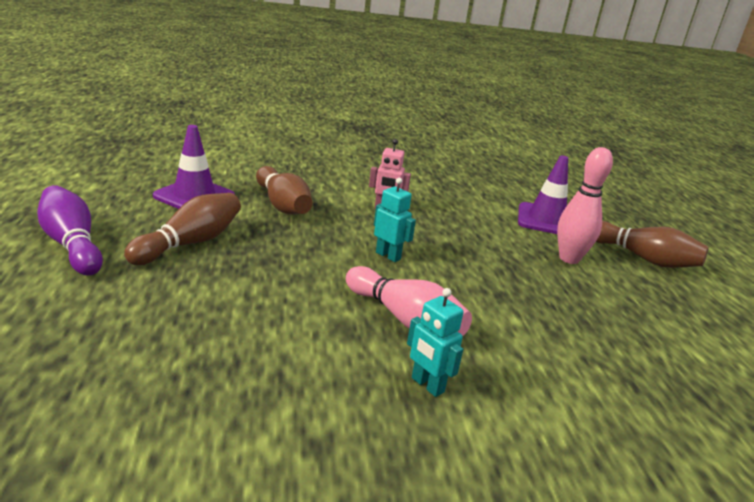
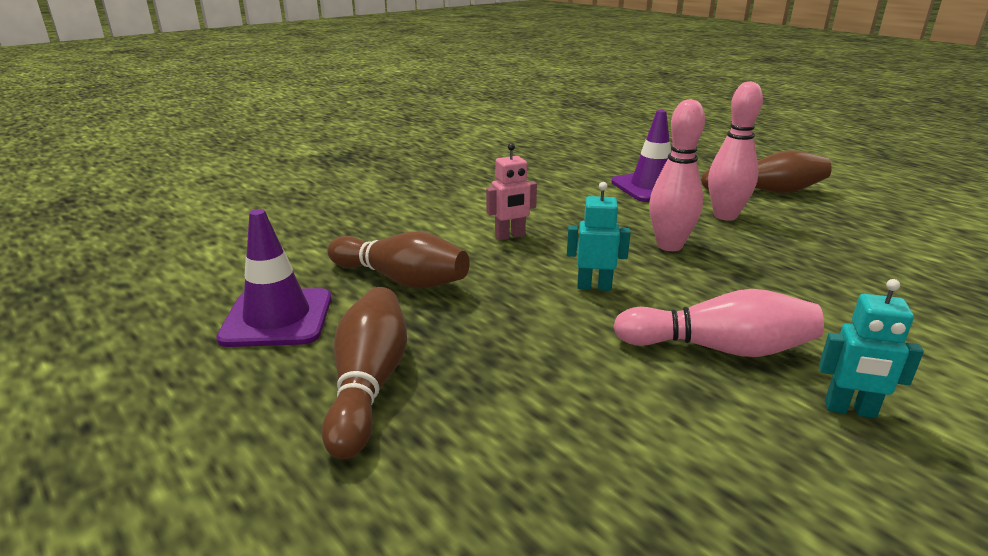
camera: 30 degrees left, 0 degrees up
(72, 244) = (201, 481): purple bowling pin -> none
(485, 257) = (669, 246): none -> pink bowling pin

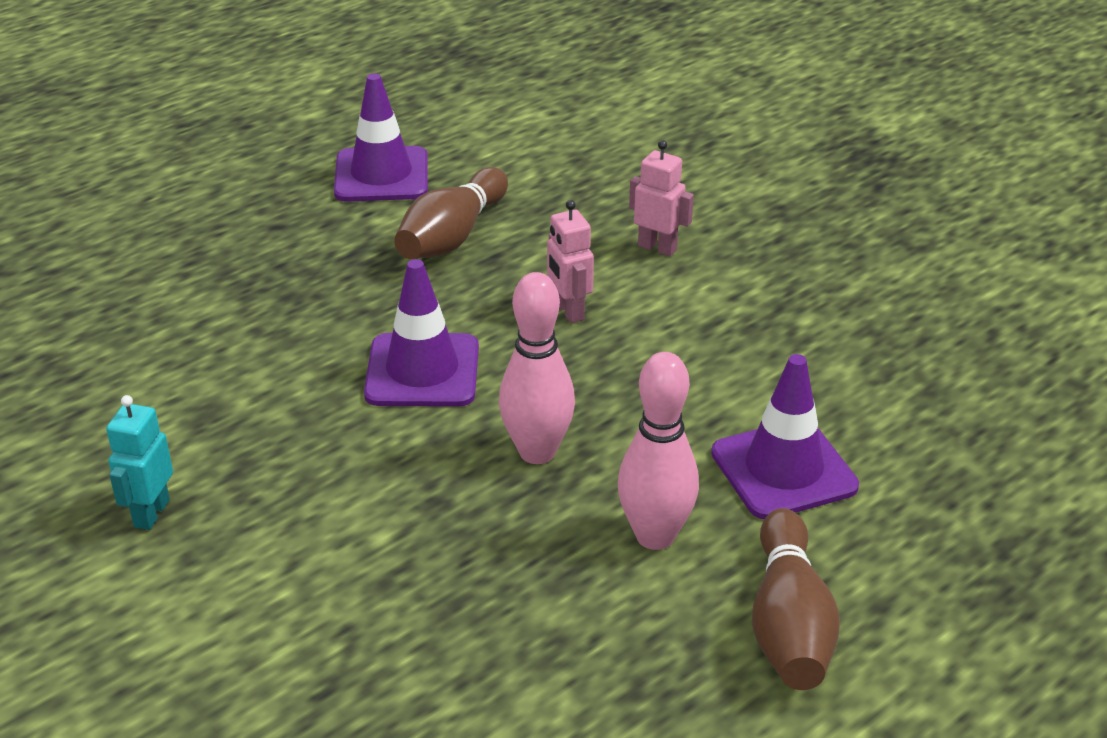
camera: 90 degrees right, 10 degrees up
(368, 384) = (265, 234): brown bowling pin -> none
(434, 209) = (657, 248): none -> pink robot
(594, 286) = (422, 371): turquoise robot -> purple traffic cone
(718, 348) = (274, 446): pink bowling pin -> none

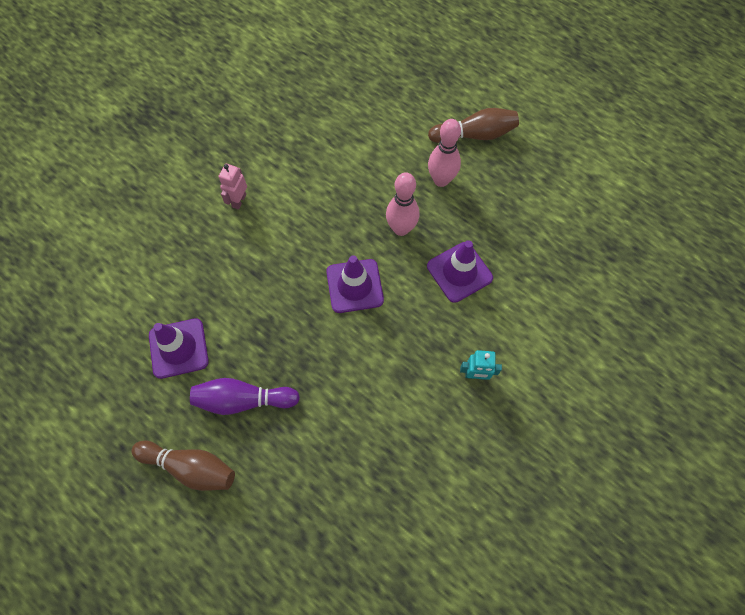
camera: 100 degrees left, 30 degrees up
(259, 230) = (243, 400): none -> purple bowling pin
(452, 236) = (238, 297): brown bowling pin -> brown bowling pin (190, 467)
(569, 311) = (297, 232): pink robot -> none
(783, 470) = (393, 140): purple traffic cone -> purple traffic cone (459, 272)

